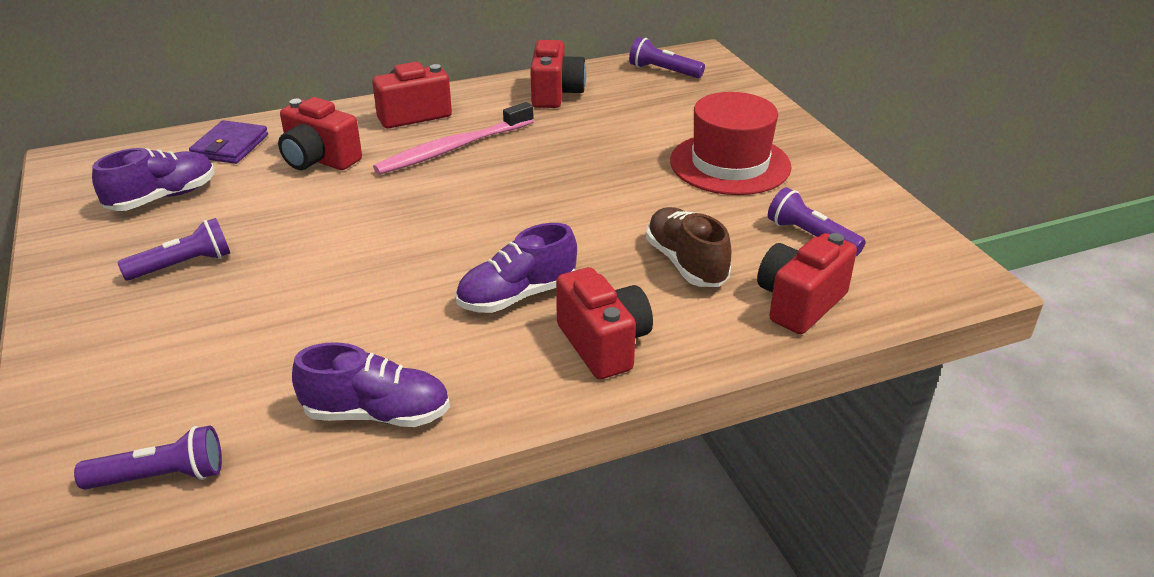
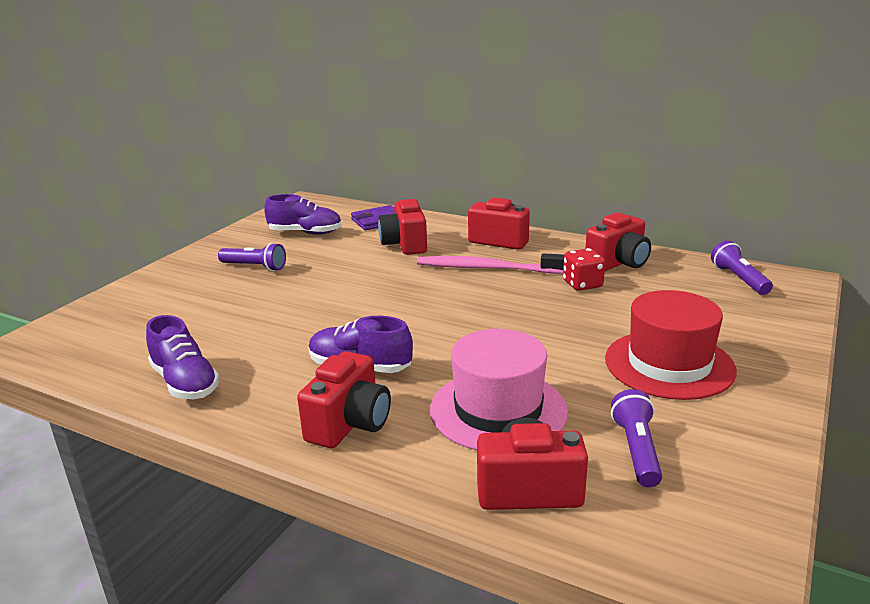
camera: 50 degrees right, 10 degrees down
(161, 477) = (75, 353): purple flashlight -> none
(562, 127) = (582, 284): none -> red dice
(686, 263) = (498, 410): brown shoe -> pink hat

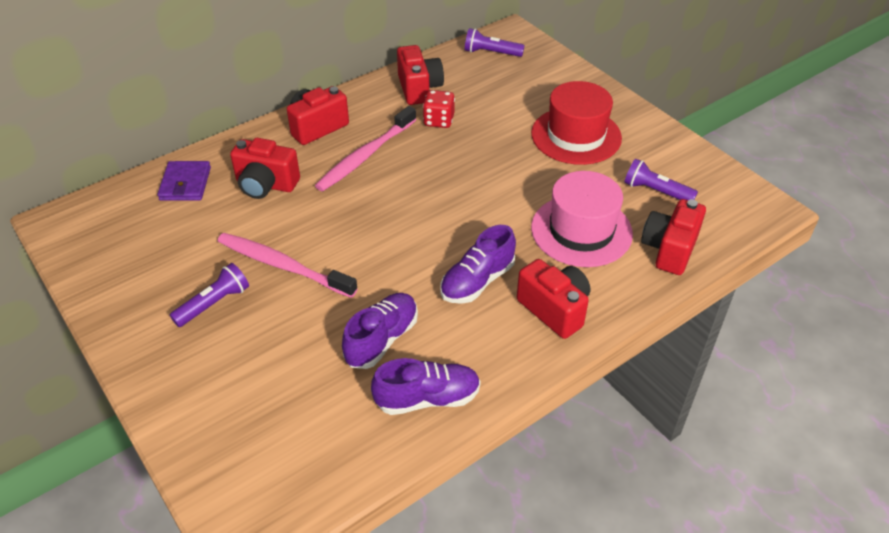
camera: 65 degrees left, 20 degrees up
(305, 233) = (159, 244): purple shoe -> purple shoe (382, 339)
(314, 277) = (283, 266): none -> pink toothbrush

